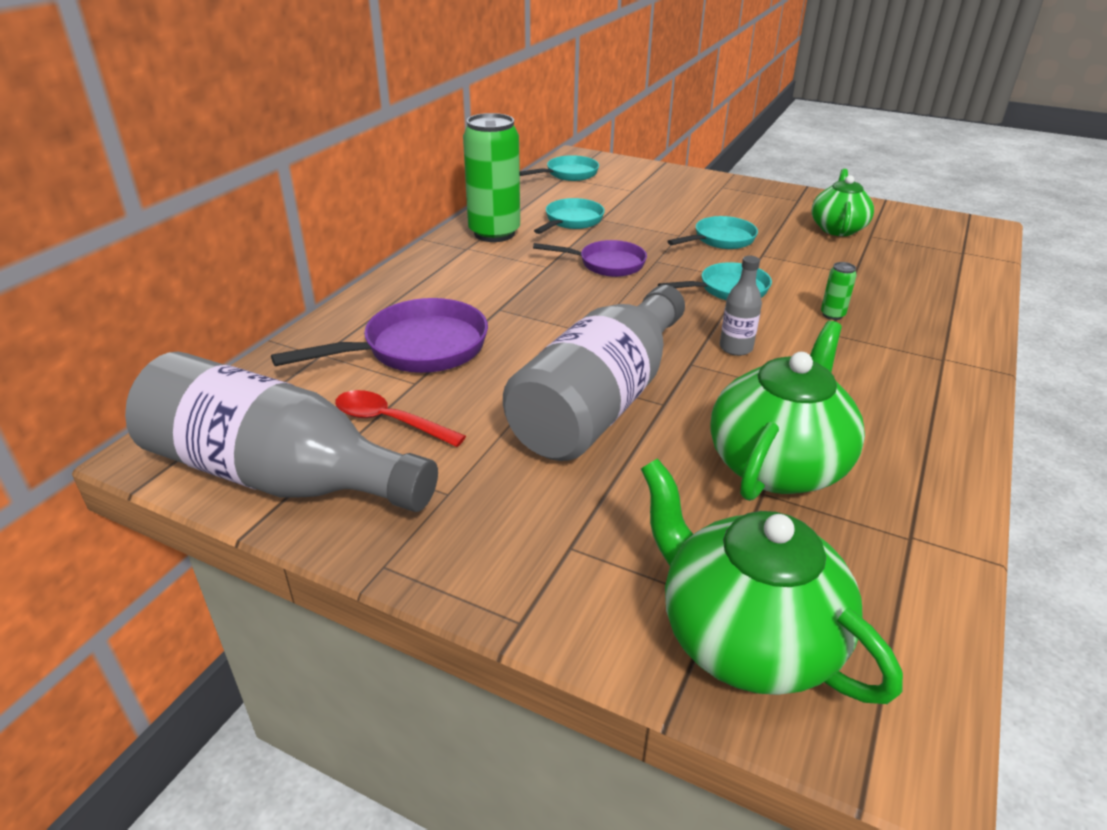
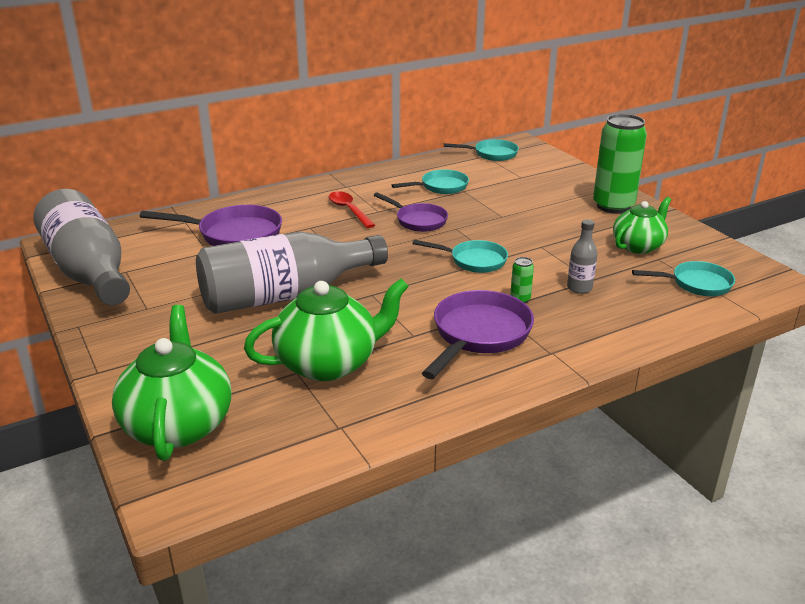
camera: 35 degrees right, 5 degrees down
(390, 421) = (169, 266): red spoon -> red spoon (349, 210)
(494, 233) = (377, 181): green can -> green can (613, 206)
(720, 240) = (527, 228): turquoise pan -> turquoise pan (696, 284)
(736, 348) = (415, 296): grey bottle -> grey bottle (579, 288)
(858, 367) = (478, 335): none -> purple pan

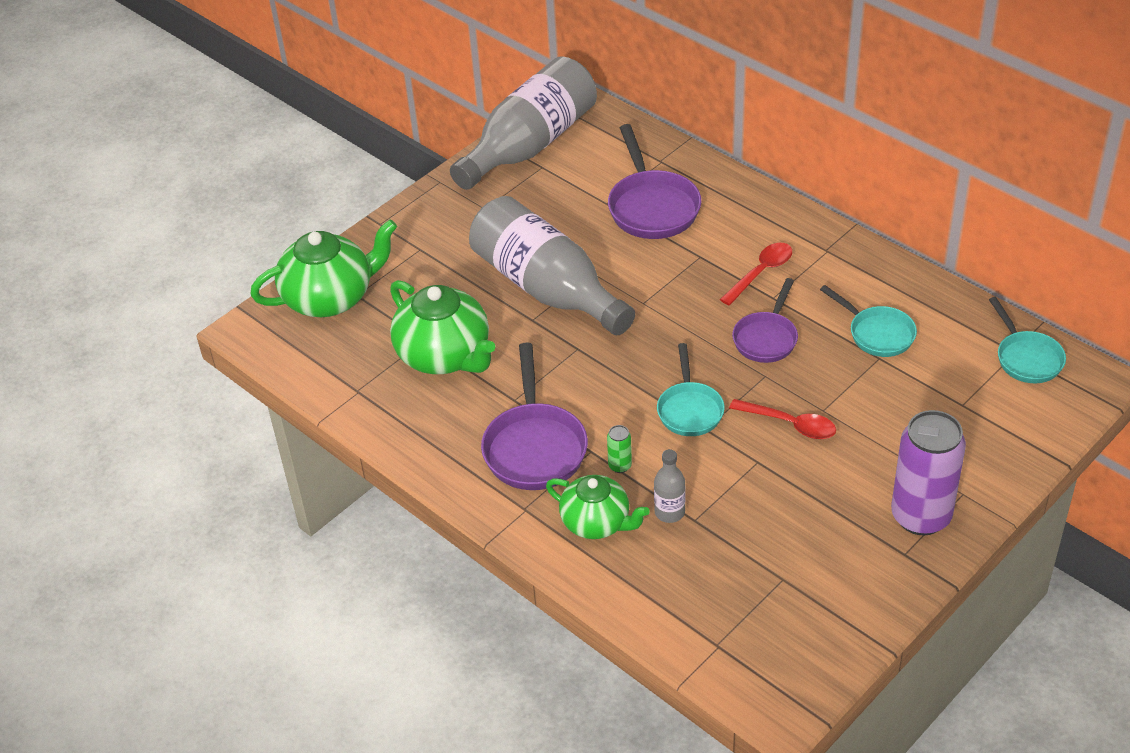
camera: 75 degrees right, 15 degrees up
(478, 335) = (535, 447): purple pan -> purple pan turned 75 degrees clockwise
(509, 229) = (789, 424): none -> red spoon
(613, 206) = (921, 516): green can -> purple can
(638, 246) = (809, 555): green teapot -> green teapot (597, 522)
(696, 284) = (732, 621): turquoise pan -> none

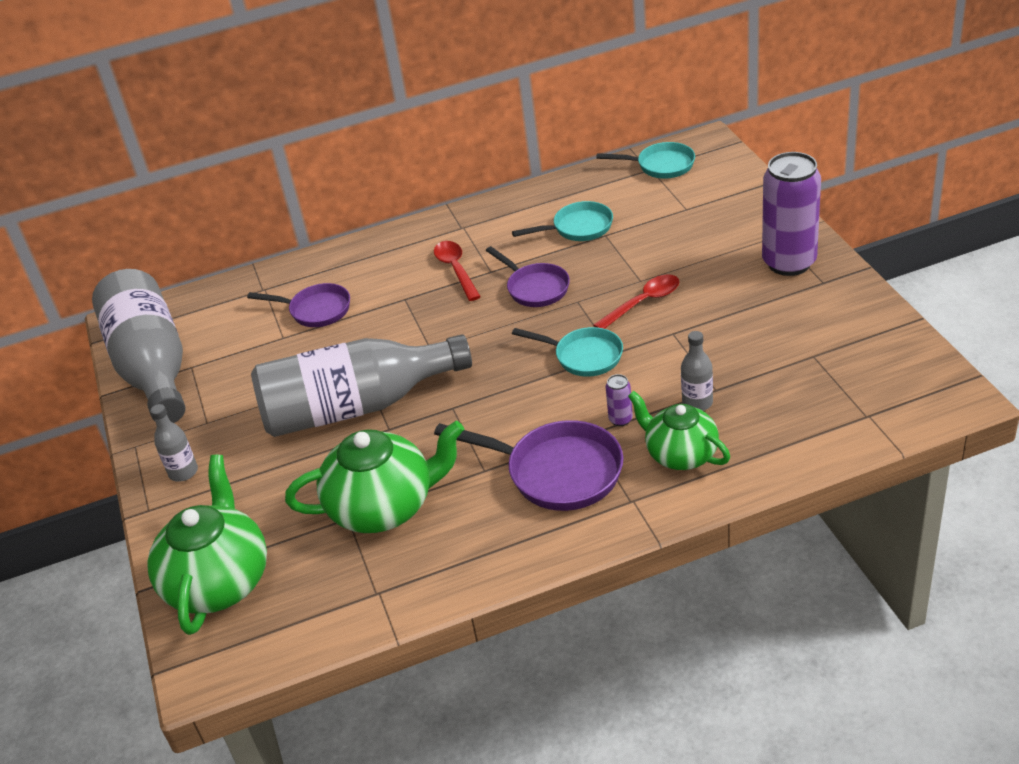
camera: 60 degrees left, 5 degrees down
(426, 223) = (183, 472): none -> grey bottle
(597, 522) = (680, 454): green teapot -> green teapot turned 105 degrees counterclockwise
(620, 466) = (620, 419): green can -> purple can
(652, 207) = (316, 310): purple pan -> purple pan, size x0.65

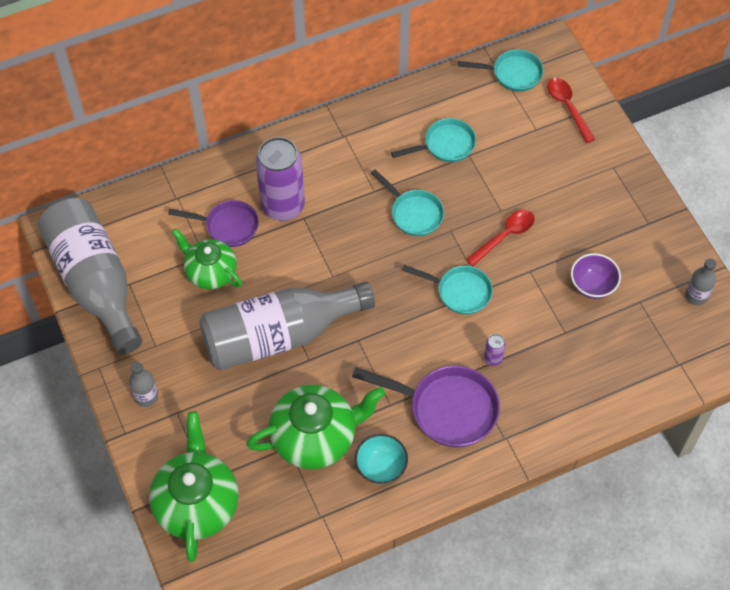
camera: 10 degrees left, 20 degrees up
(456, 270) = (344, 187): red spoon -> red spoon (568, 107)
(463, 536) = (381, 467): none -> turquoise bowl
(535, 288) = (414, 213): purple pan -> turquoise pan
(680, 454) = (540, 395): green teapot -> green teapot (210, 272)
(697, 403) = (551, 345): grey bottle -> grey bottle (696, 296)
(751, 343) = (592, 285): none -> purple bowl
(789, 263) = (621, 199): purple can -> purple can (283, 206)

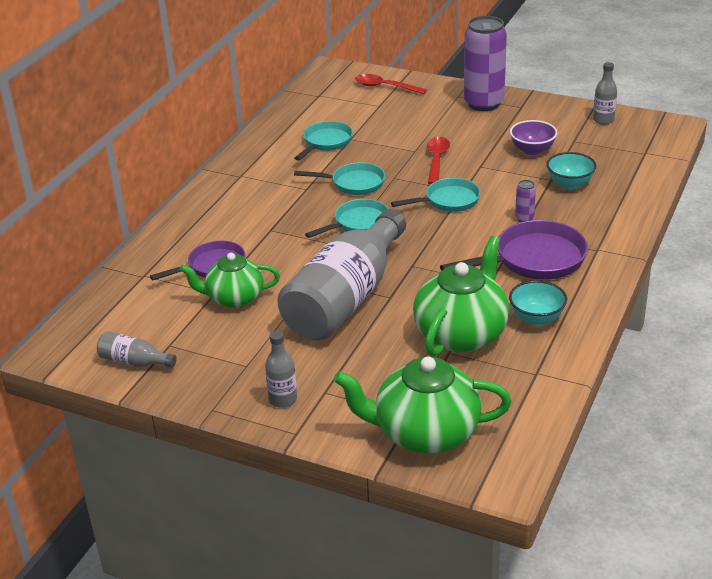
camera: 40 degrees left, 25 degrees down
(95, 282) = (134, 362): grey bottle -> grey bottle, size x0.40
(197, 503) = (425, 433): green teapot -> green teapot turned 45 degrees counterclockwise
(283, 206) = (244, 232): purple can -> purple can (483, 103)
(513, 74) = (323, 91): turquoise pan -> turquoise pan (358, 223)
(573, 349) = (569, 183): none -> turquoise bowl

